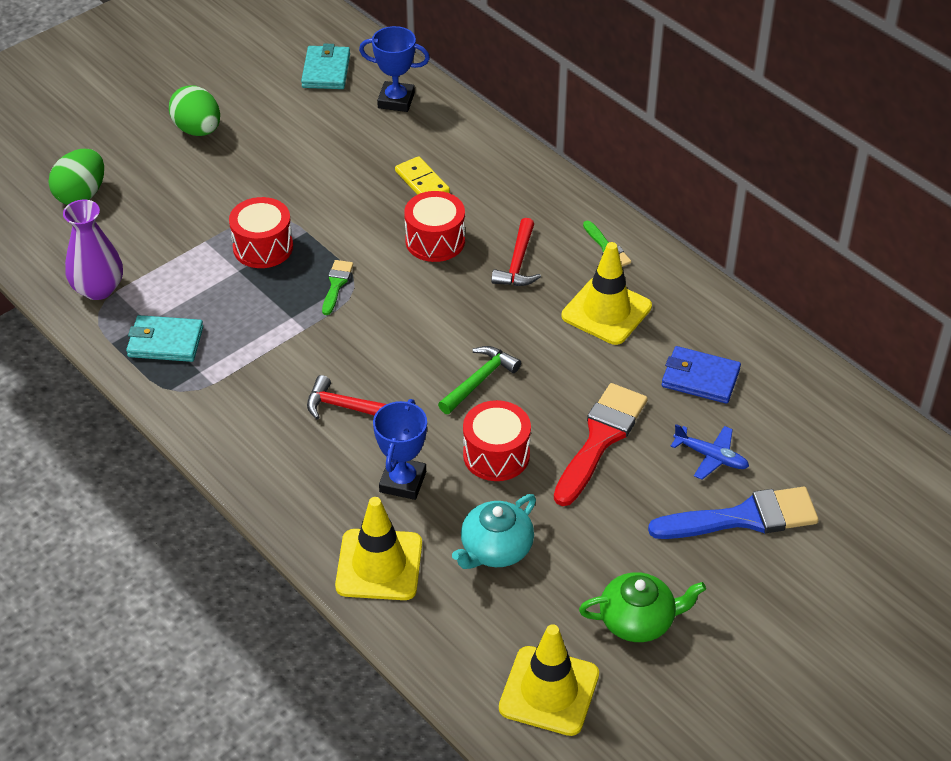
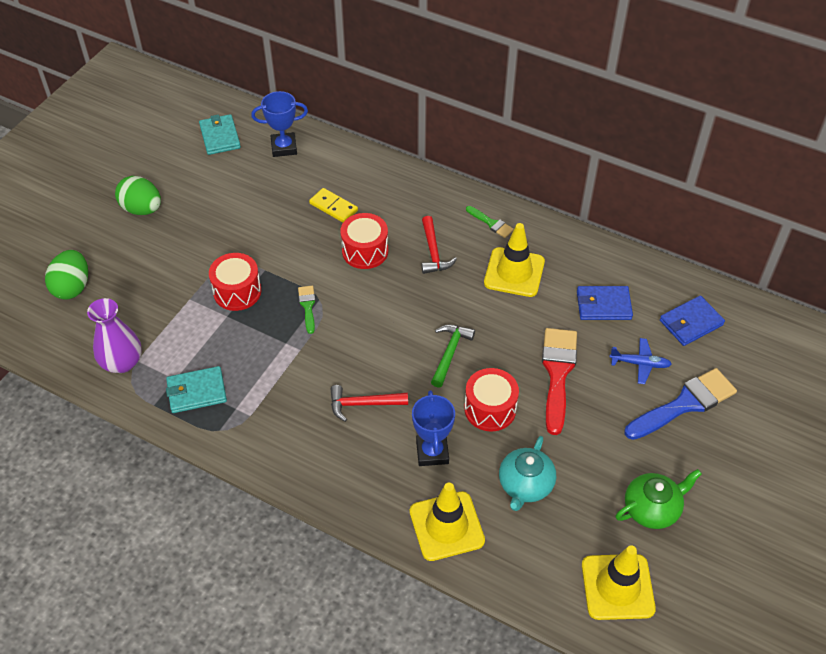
camera: 20 degrees left, 5 degrees up
(803, 428) = (691, 323): none -> blue wallet

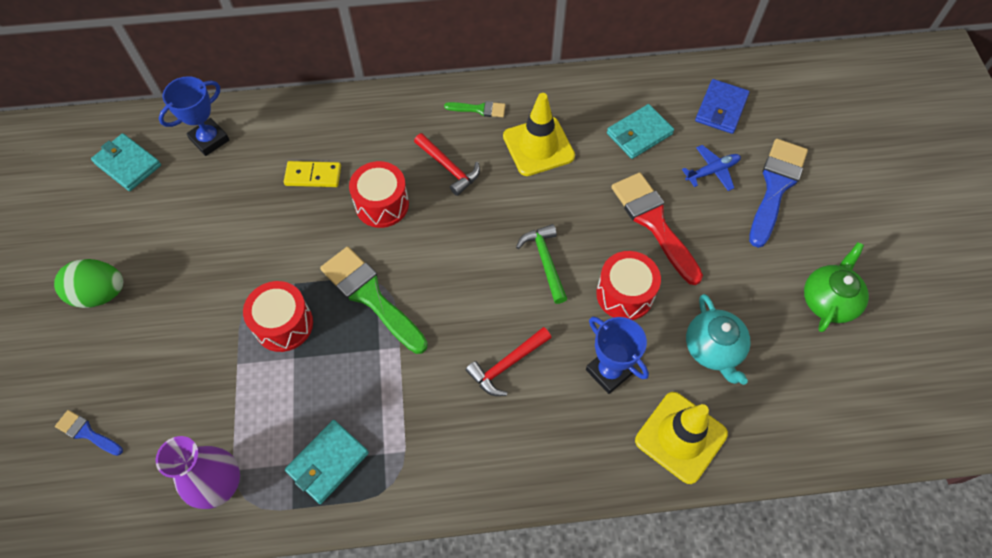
camera: 35 degrees left, 10 degrees up
(72, 287) = (87, 433): green egg -> blue brush
(307, 306) = (370, 296): green brush -> green brush, size x2.01
(603, 305) = (639, 134): blue wallet -> turquoise wallet
(617, 587) = (861, 393): yellow traffic cone -> none

